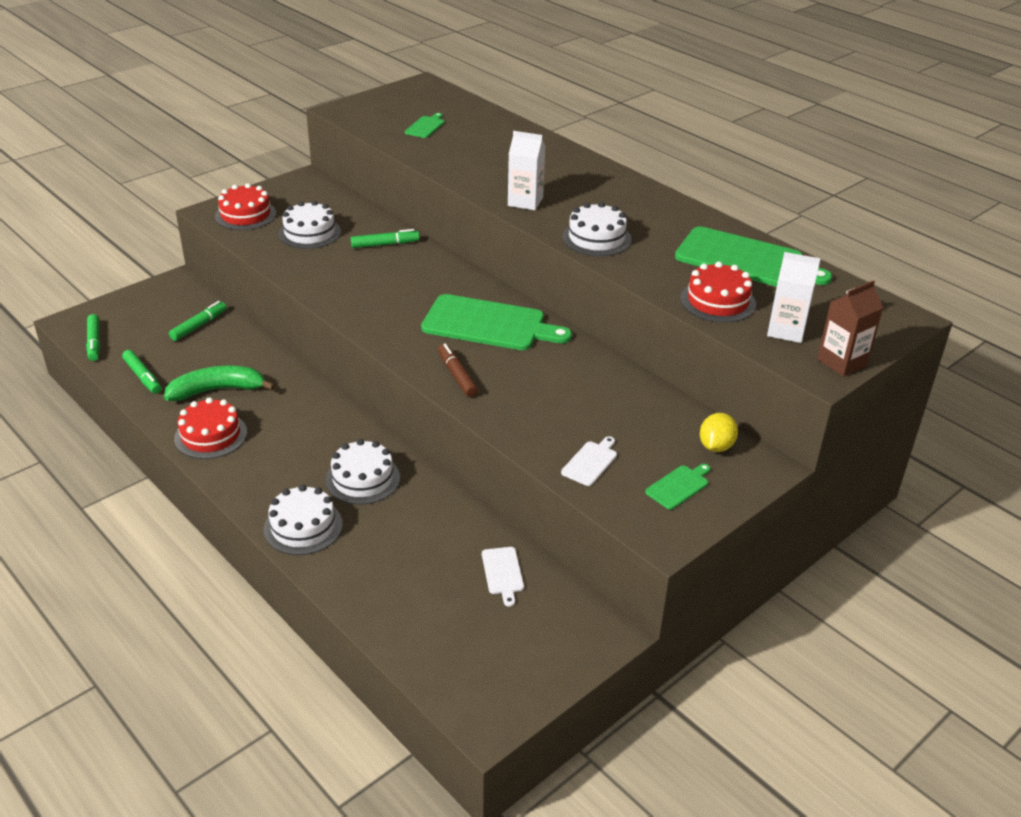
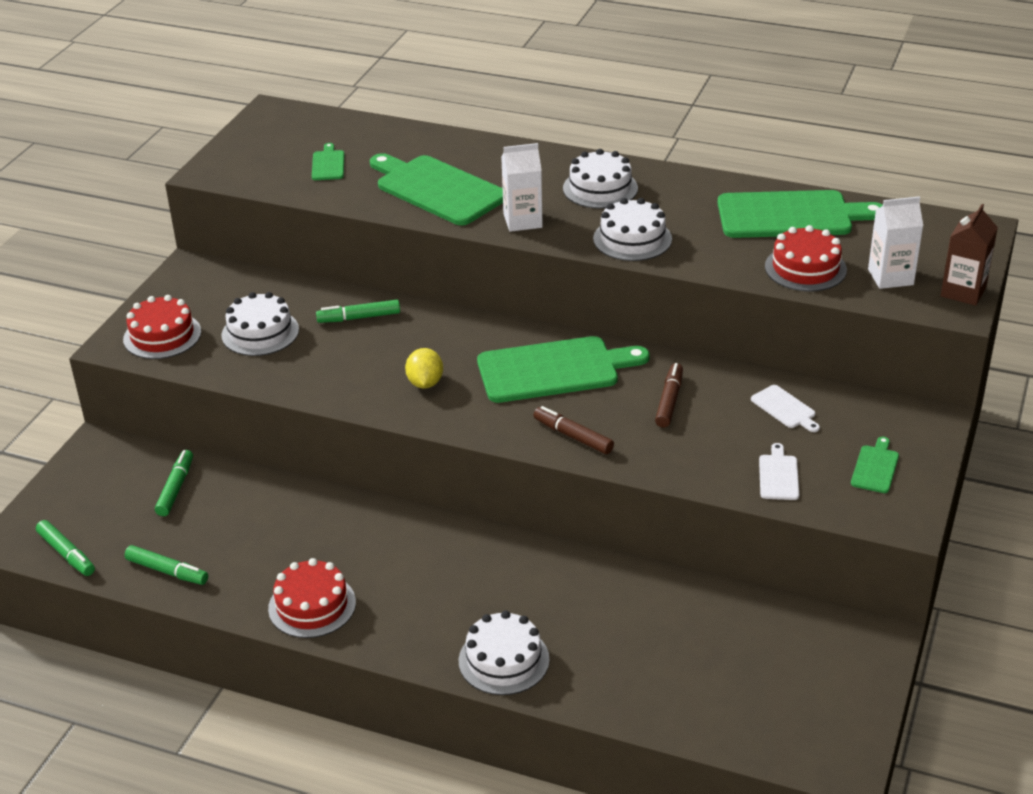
camera: 25 degrees left, 0 degrees up
(217, 390) = (270, 553): green banana -> none
(363, 479) = (519, 586): white cake -> white cake (600, 188)
(385, 244) = (359, 318): green marker -> green marker turned 150 degrees counterclockwise
(485, 163) = (437, 189): none -> green cutting board
(503, 573) = (738, 622): white cutting board -> white cutting board (785, 408)
(556, 376) = (669, 401): none -> brown marker
(716, 446) = (874, 416): yellow lemon -> yellow lemon (425, 383)

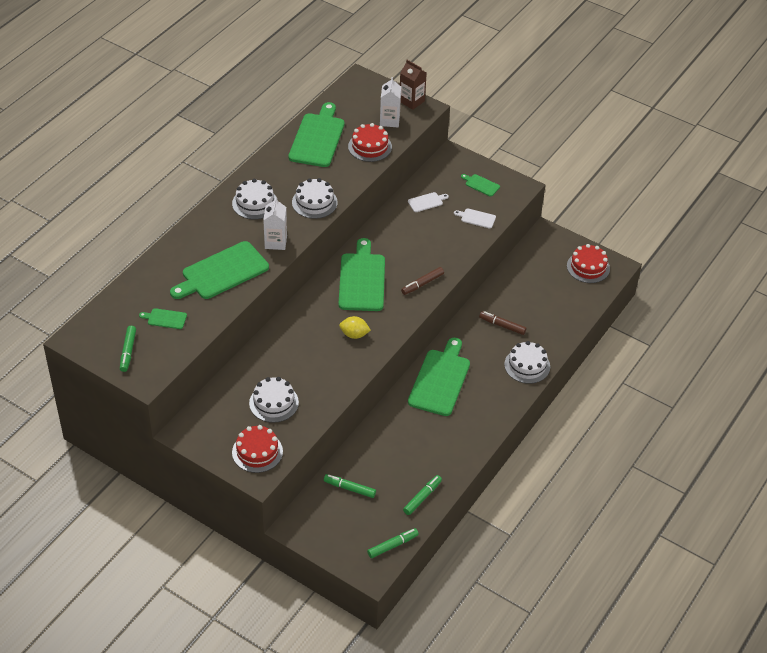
camera: 80 degrees left, 10 degrees up
(312, 605) = (468, 435): red cake -> red cake (588, 267)
(359, 318) = (277, 354): green marker -> green marker (128, 351)
(431, 550) = (440, 380): none -> green cutting board
(669, 401) = (405, 241): brown marker -> brown marker (502, 325)

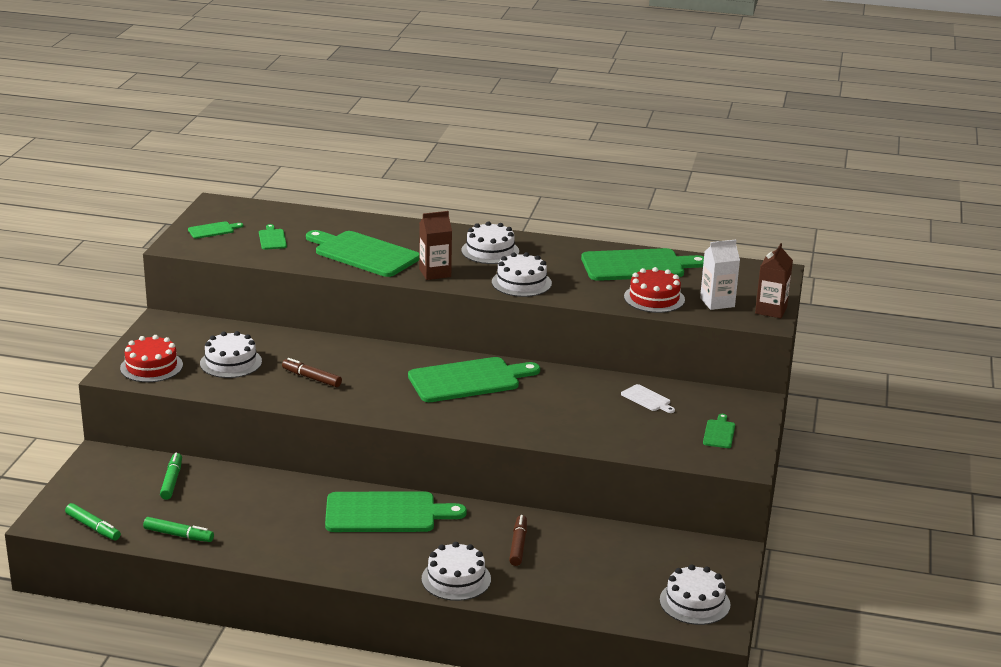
camera: 70 degrees right, 20 degrees down
(128, 351) = (213, 230): green marker -> green cutting board
(275, 242) = (435, 273): white carton -> brown carton
(354, 334) = (370, 391): yellow lemon -> none
(422, 284) = (491, 421): brown marker -> brown marker (311, 378)
(476, 218) = (649, 440): white cutting board -> none
(588, 267) = (694, 602): red cake -> white cake

